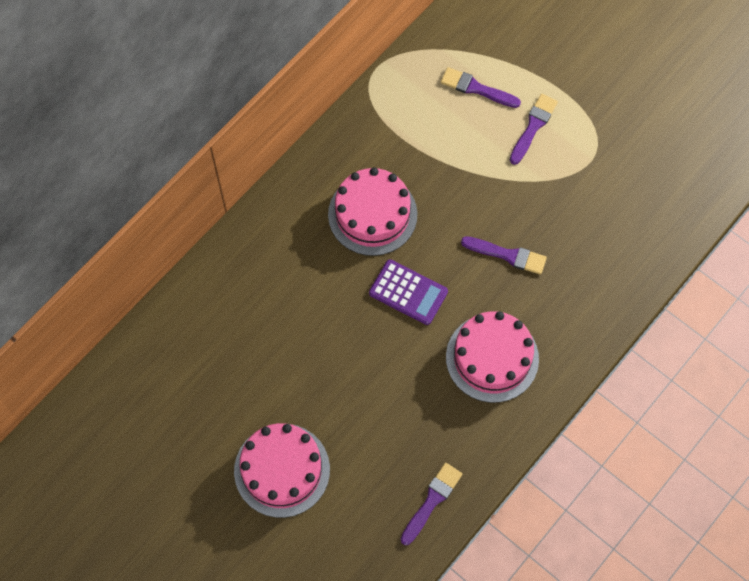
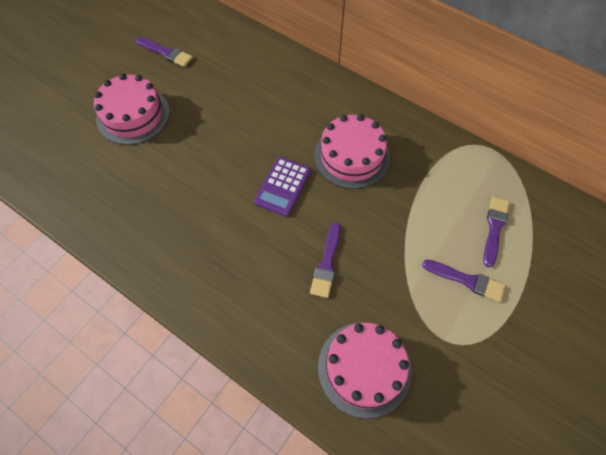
camera: 85 degrees right, 5 degrees down
(431, 501) = (97, 216): purple brush -> purple brush (165, 53)
(492, 358) = (225, 255): pink cake -> pink cake (364, 368)

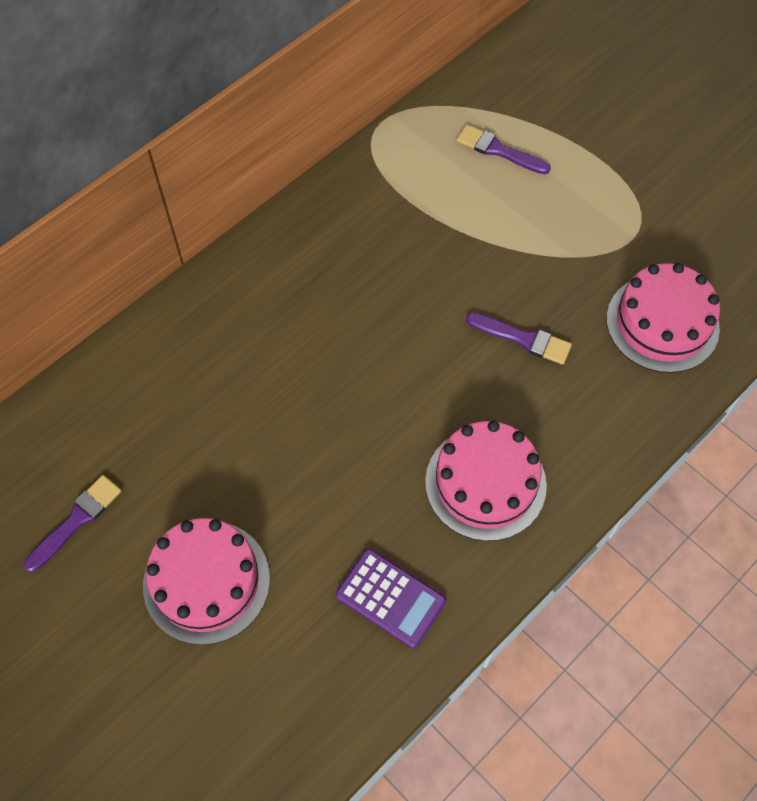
camera: 80 degrees left, 0 degrees up
(283, 186) = (395, 373): purple calculator -> purple calculator (390, 598)
(351, 156) = (360, 279): pink cake -> pink cake (485, 483)
(466, 280) = (564, 196): purple brush -> none

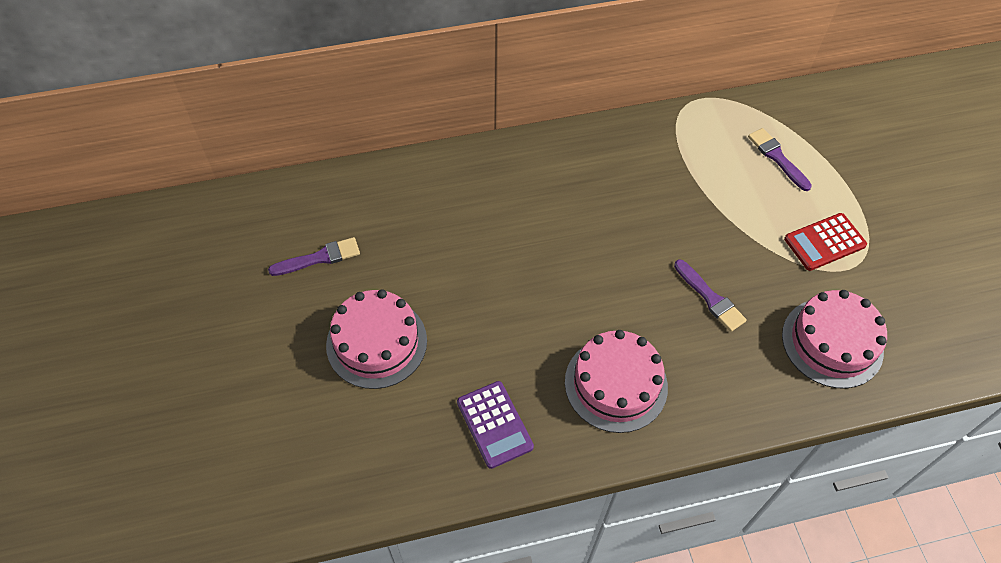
camera: 30 degrees right, 5 degrees down
(596, 220) = (824, 242): none -> red calculator

